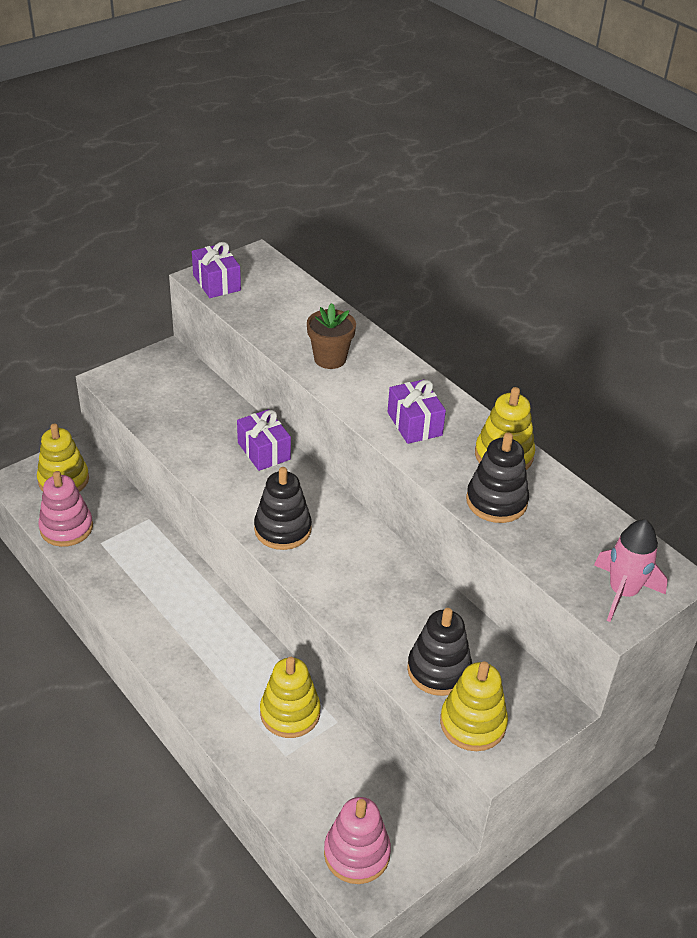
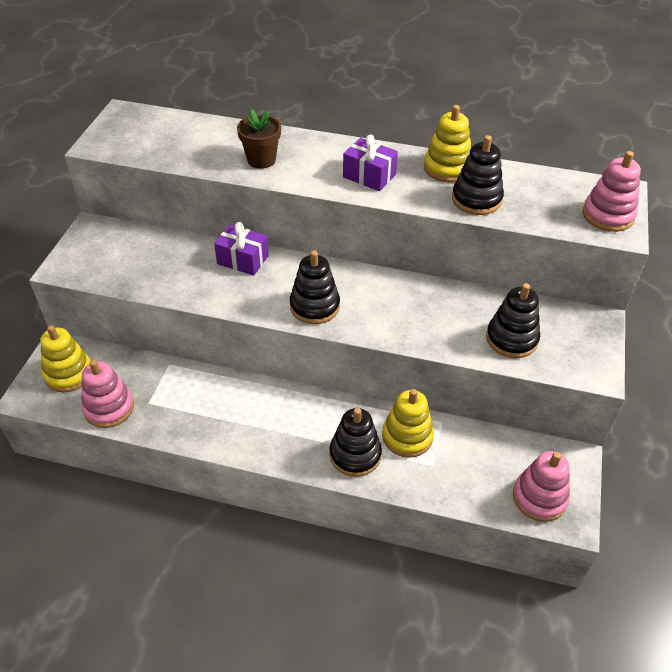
camera: 35 degrees left, 5 degrees up
(216, 283) = (112, 144): purple gift -> none
(225, 698) = (355, 455): none -> black stacking toy
(473, 723) = (566, 359): yellow stacking toy -> none
(622, 592) = (608, 215): pink rocket -> pink stacking toy

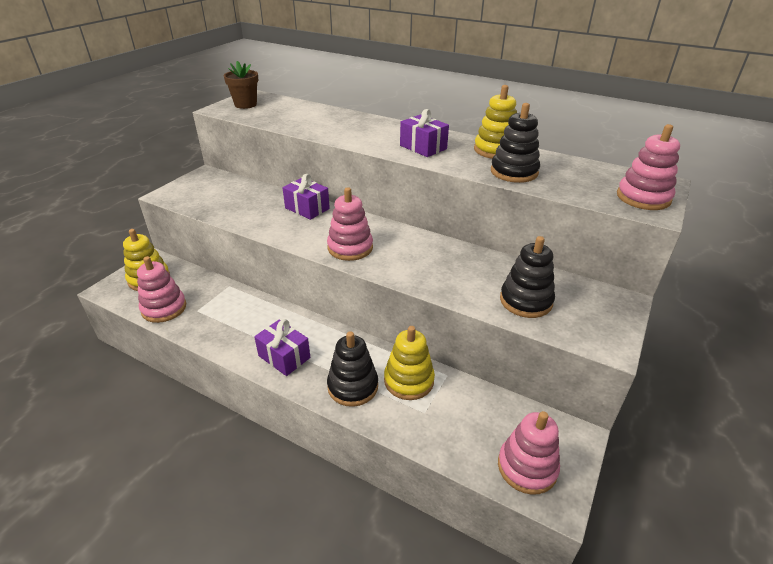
camera: 15 degrees right, 10 degrees down
(261, 160) = (338, 129): brown flower pot -> brown flower pot (245, 104)
(272, 437) = (284, 357): none -> purple gift
(314, 306) = (350, 248): black stacking toy -> pink stacking toy

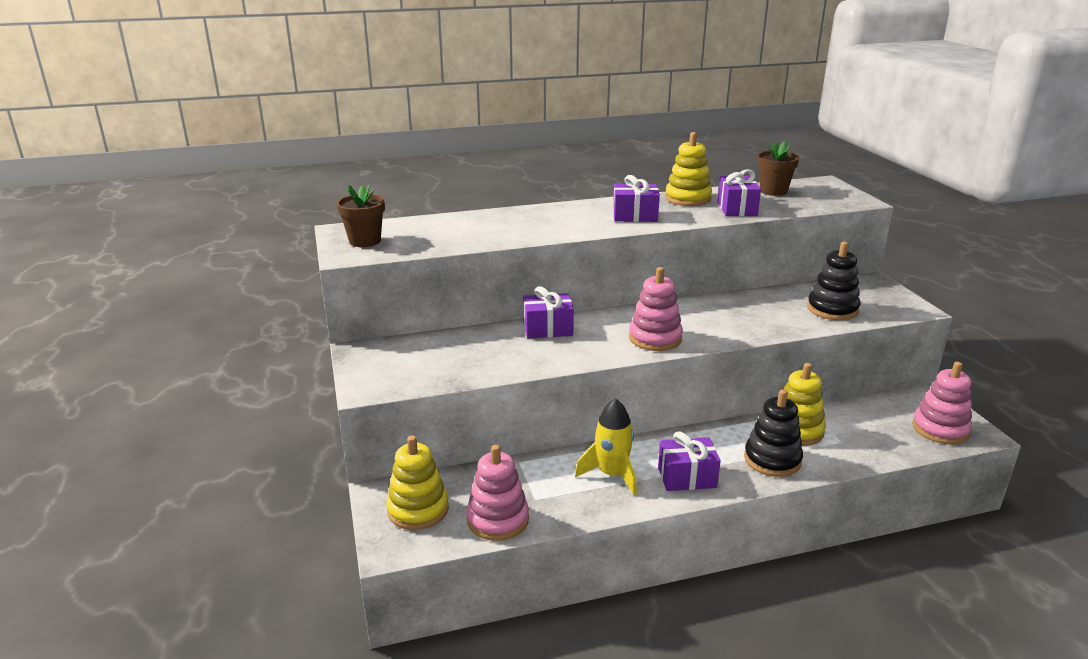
camera: 45 degrees left, 10 degrees down
(252, 325) = (611, 474): none -> yellow rocket
(514, 172) = (737, 209): black stacking toy -> purple gift
(586, 171) = (773, 191): none -> brown flower pot
(643, 198) = (837, 195): pink stacking toy -> none

